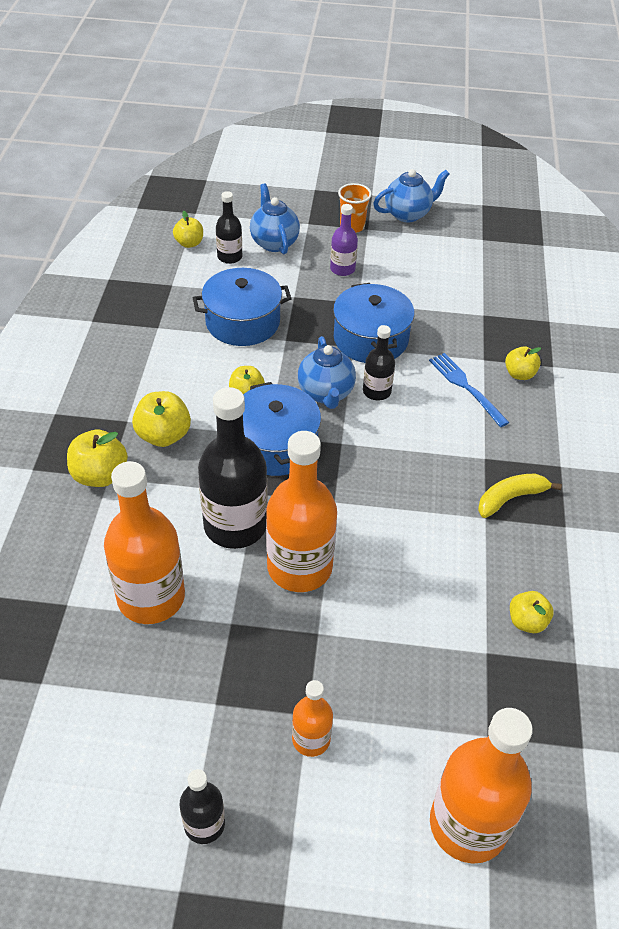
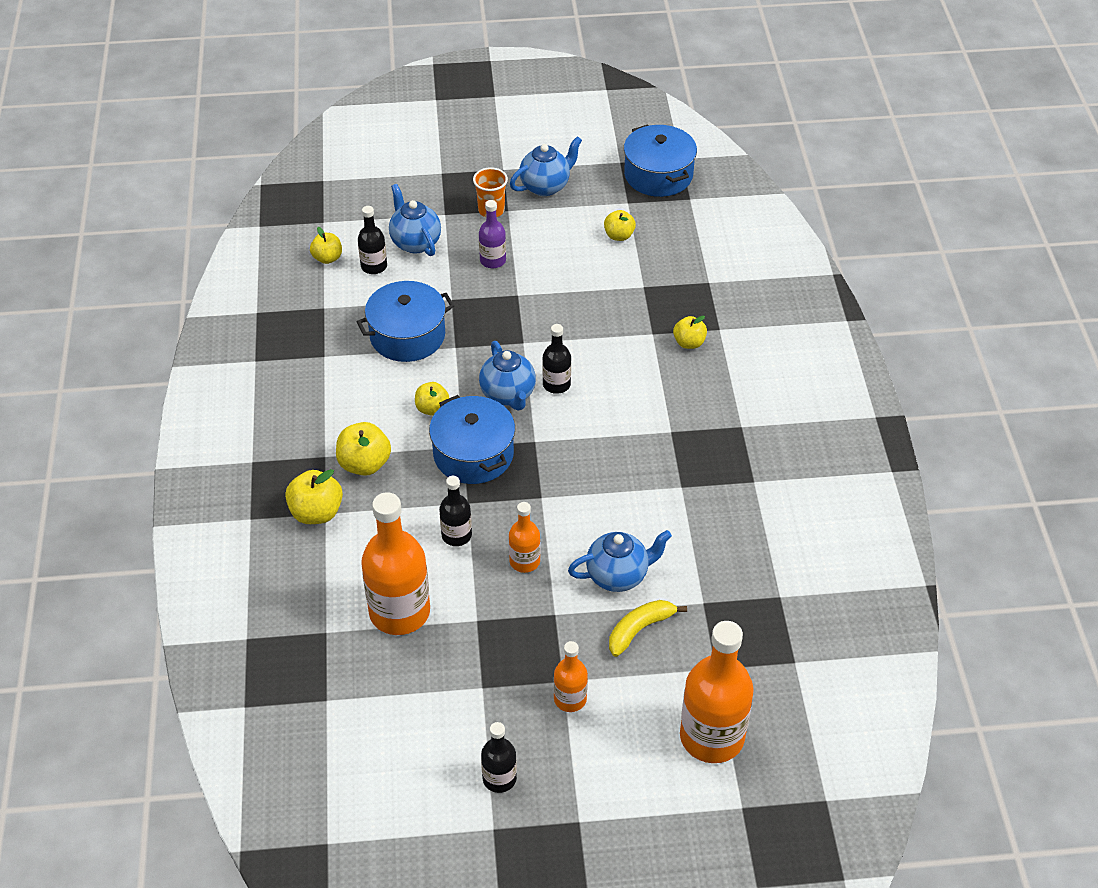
camera: 10 degrees left, 0 degrees up
(235, 525) = (456, 535): black bottle -> black bottle, size x0.51
(299, 567) = (524, 561): orange bottle -> orange bottle, size x0.51
(370, 339) = (538, 331): blue pot -> blue pot (658, 175)
(397, 602) = (618, 575): none -> blue teapot
(466, 387) = (641, 365): blue fork -> none
(510, 498) = (701, 465): yellow banana -> yellow banana (639, 629)
(527, 621) = (733, 570): yellow apple -> yellow apple (619, 236)

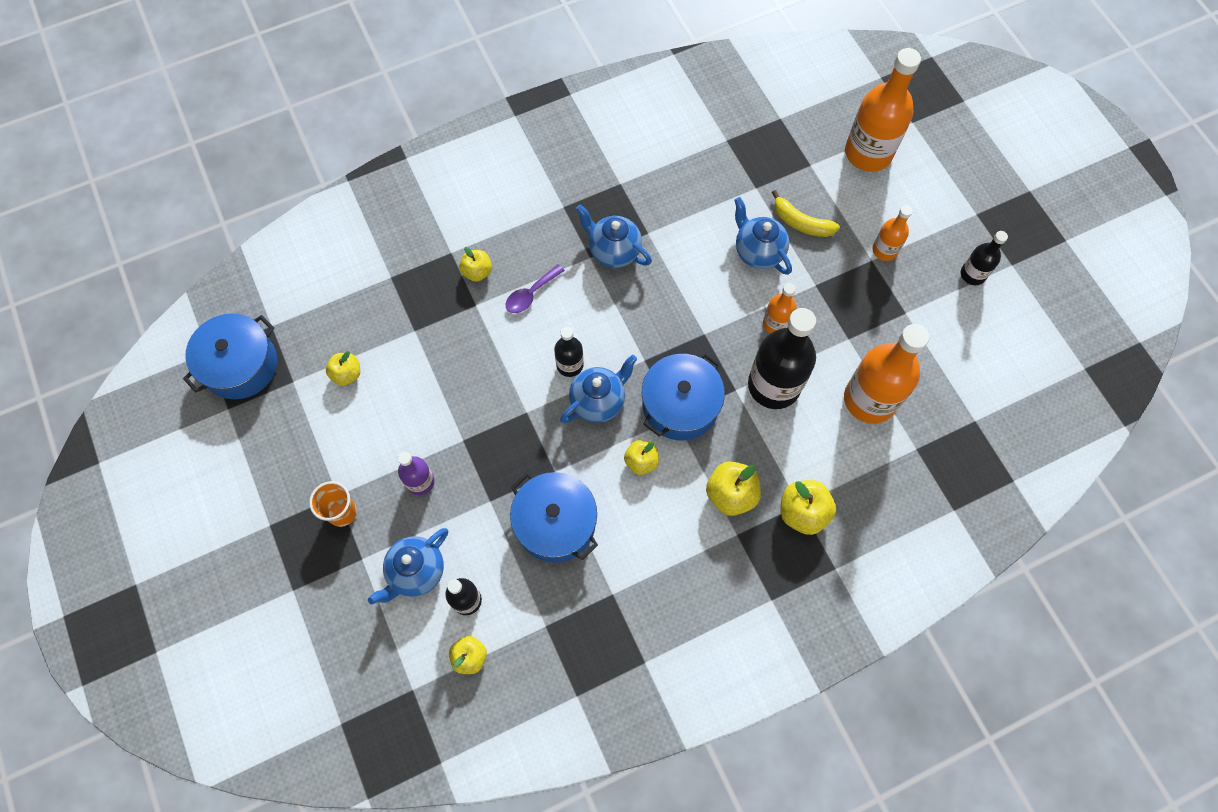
camera: 110 degrees left, 20 degrees up
(456, 535) = (774, 385): black bottle -> black bottle, size x1.94
(545, 186) = (287, 470): blue teapot -> blue teapot (613, 251)
(647, 375) = (531, 294): none -> purple spoon

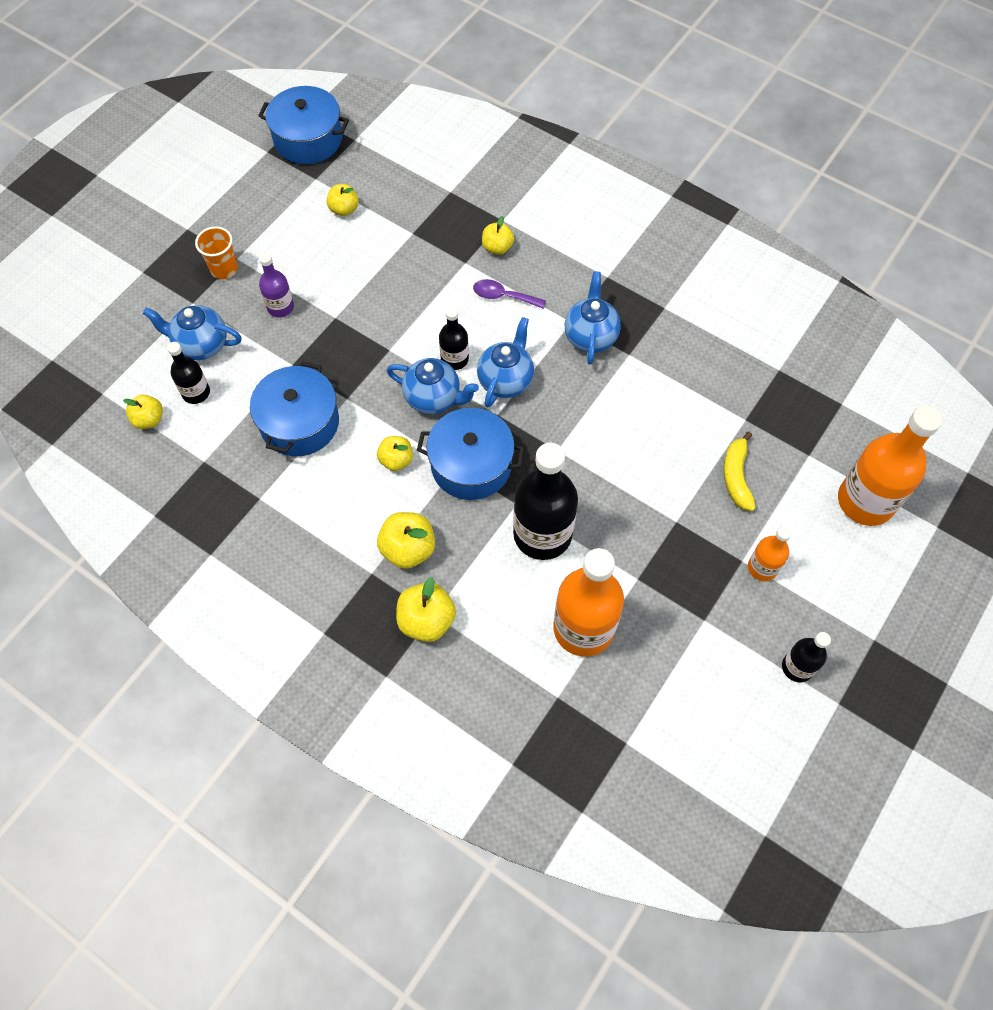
camera: 60 degrees right, 5 degrees down
(758, 252) = (676, 454): blue teapot -> blue teapot (505, 380)
(776, 324) = (609, 506): orange bottle -> none

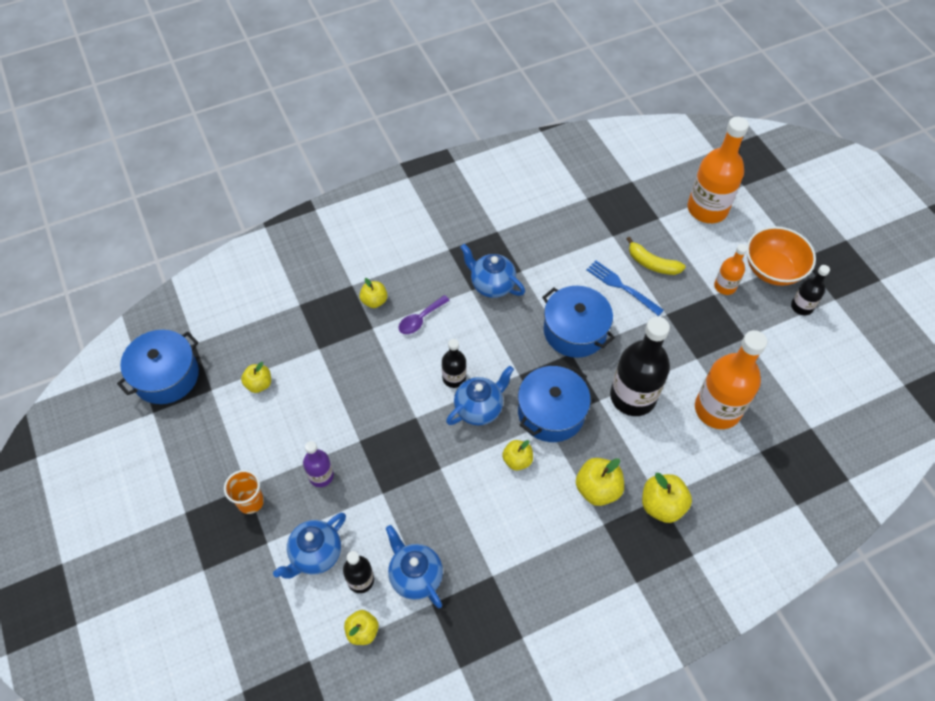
camera: 60 degrees left, 5 degrees down
(299, 422) = (441, 513): blue pot -> blue pot (575, 331)
(505, 380) = (494, 355): blue teapot -> blue teapot (415, 576)
(680, 460) = (622, 287): none -> blue fork
(829, 612) = (772, 270): none -> orange bowl

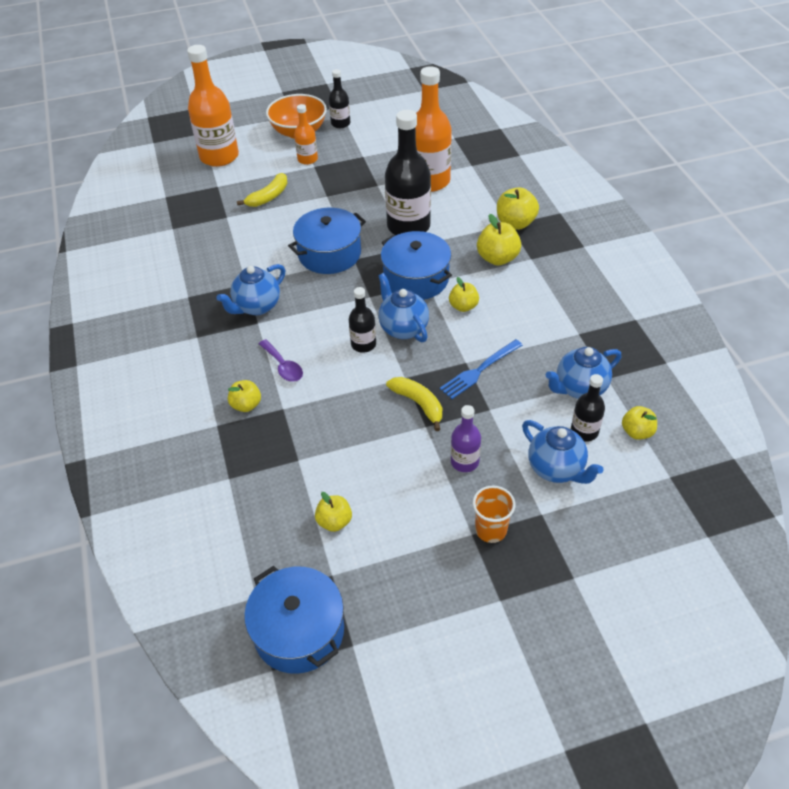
camera: 80 degrees left, 10 degrees down
(385, 432) = (418, 404): none -> yellow banana
(622, 287) = (288, 218): blue fork -> blue fork (479, 370)

